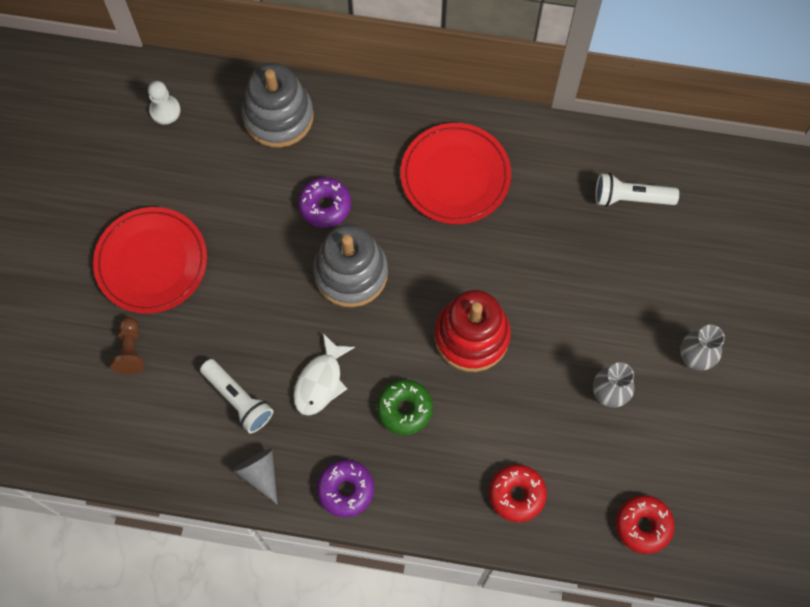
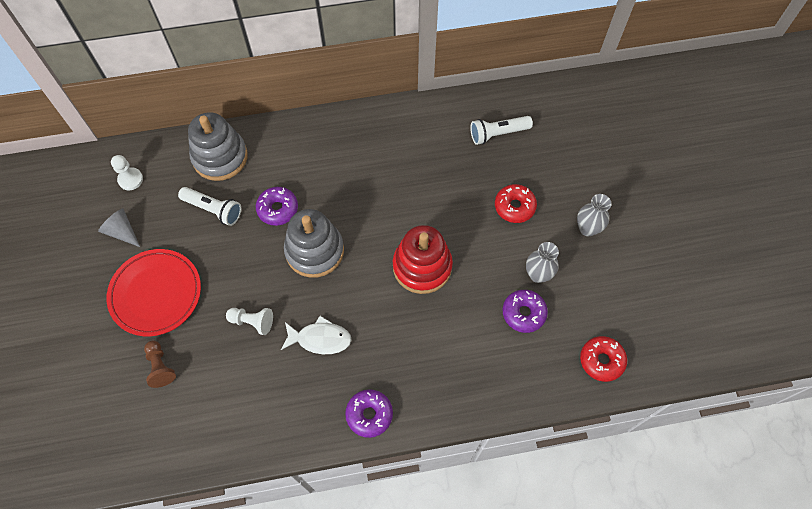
camera: 20 degrees left, 5 degrees down
(238, 400) = (260, 375): white flashlight -> white flashlight (213, 210)
(250, 334) = (252, 322): none -> white pawn
(260, 474) = (297, 426): grey cone -> grey cone (122, 231)
(320, 381) = (320, 339): white fish -> white fish turned 90 degrees counterclockwise
(404, 409) = (392, 337): green donut -> none
(455, 176) = (367, 158): red plate -> none
(516, 494) = (500, 371): red donut -> red donut (514, 207)
(572, 436) = (523, 313): none -> purple donut

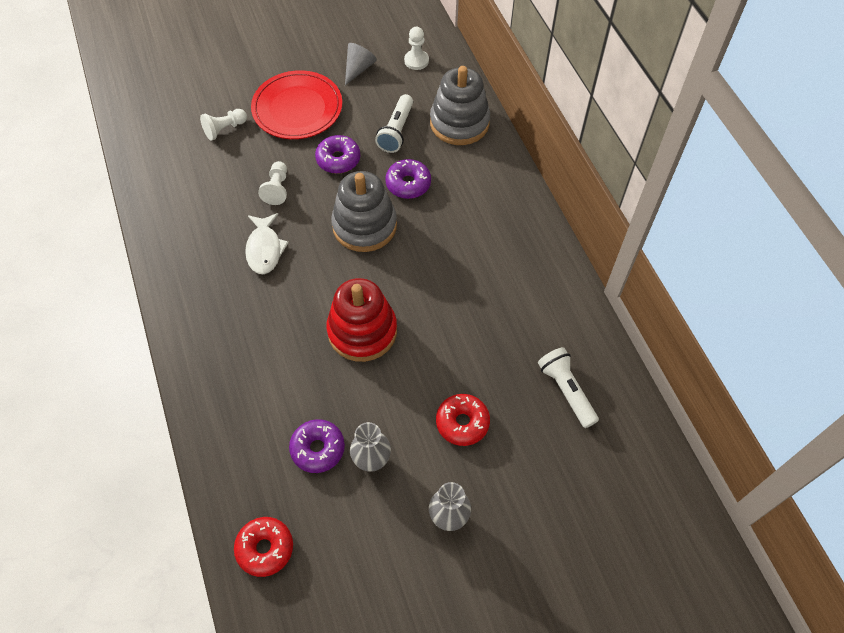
camera: 80 degrees right, 5 degrees down
(160, 367) = (225, 129): brown pawn -> white pawn
(369, 414) = (186, 307): purple donut -> purple donut (338, 159)

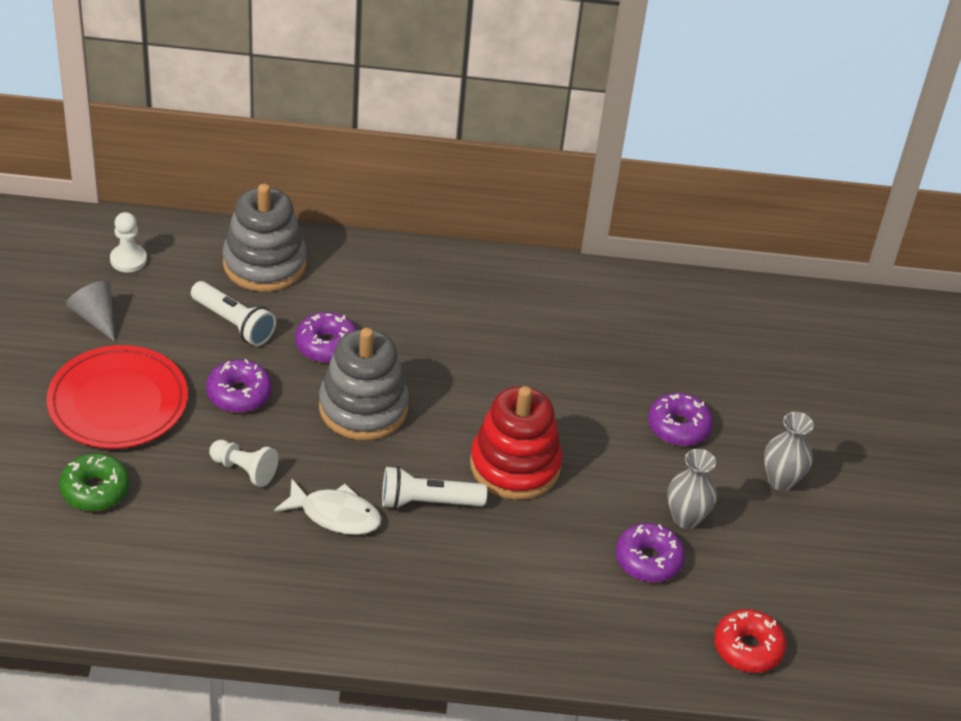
camera: 70 degrees left, 15 degrees down
(225, 129) = (95, 490): white pawn -> green donut
(462, 423) = (678, 427): red donut -> purple donut
(566, 390) = (683, 332): white flashlight -> white flashlight (428, 502)

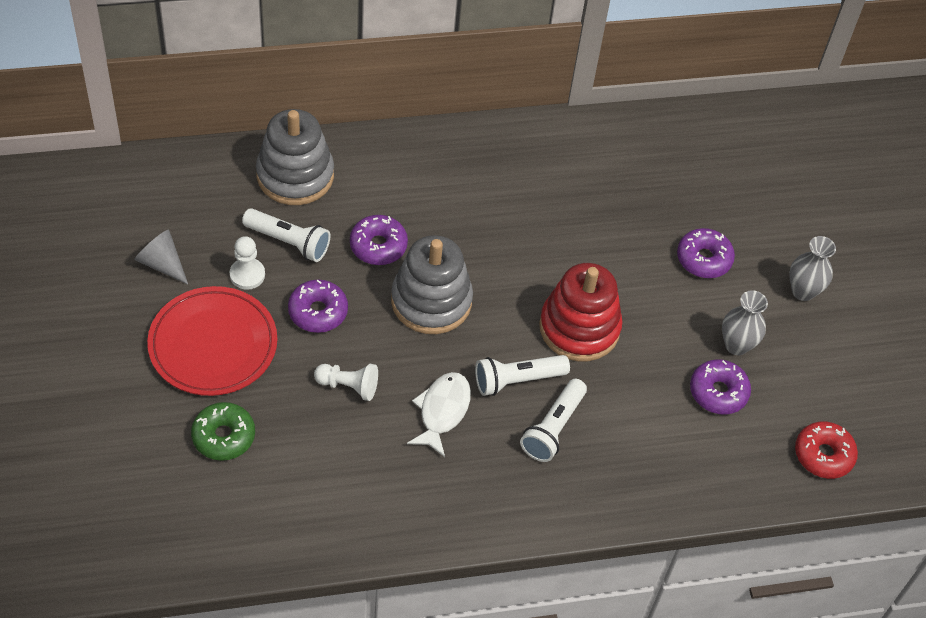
camera: 15 degrees left, 10 degrees up
(128, 260) = (170, 197): white pawn -> white pawn (247, 275)
(335, 515) = (442, 411): white fish -> white fish turned 75 degrees counterclockwise
(450, 556) = (553, 428): none -> white flashlight

